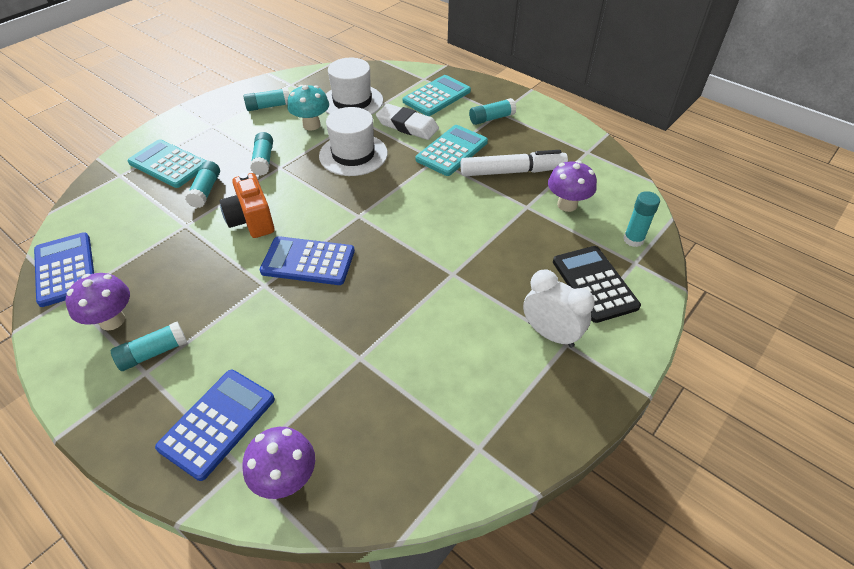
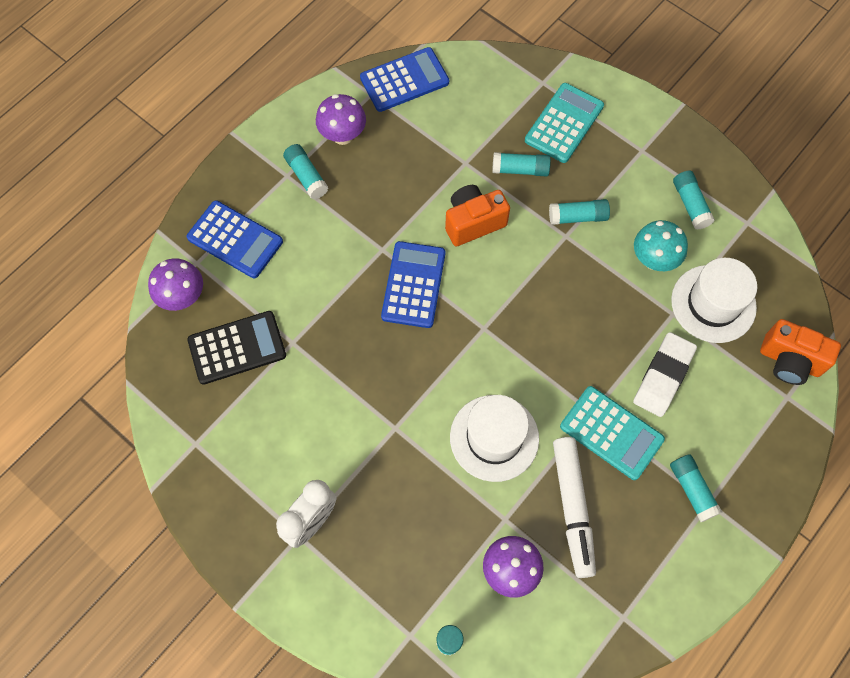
camera: 90 degrees right, 20 degrees up
(353, 154) = (595, 314): white hat -> white hat (494, 438)
(398, 76) = (789, 361): none -> orange camera
(437, 96) = (740, 415): turquoise calculator -> none
(594, 284) = (378, 580): black calculator -> black calculator (237, 348)

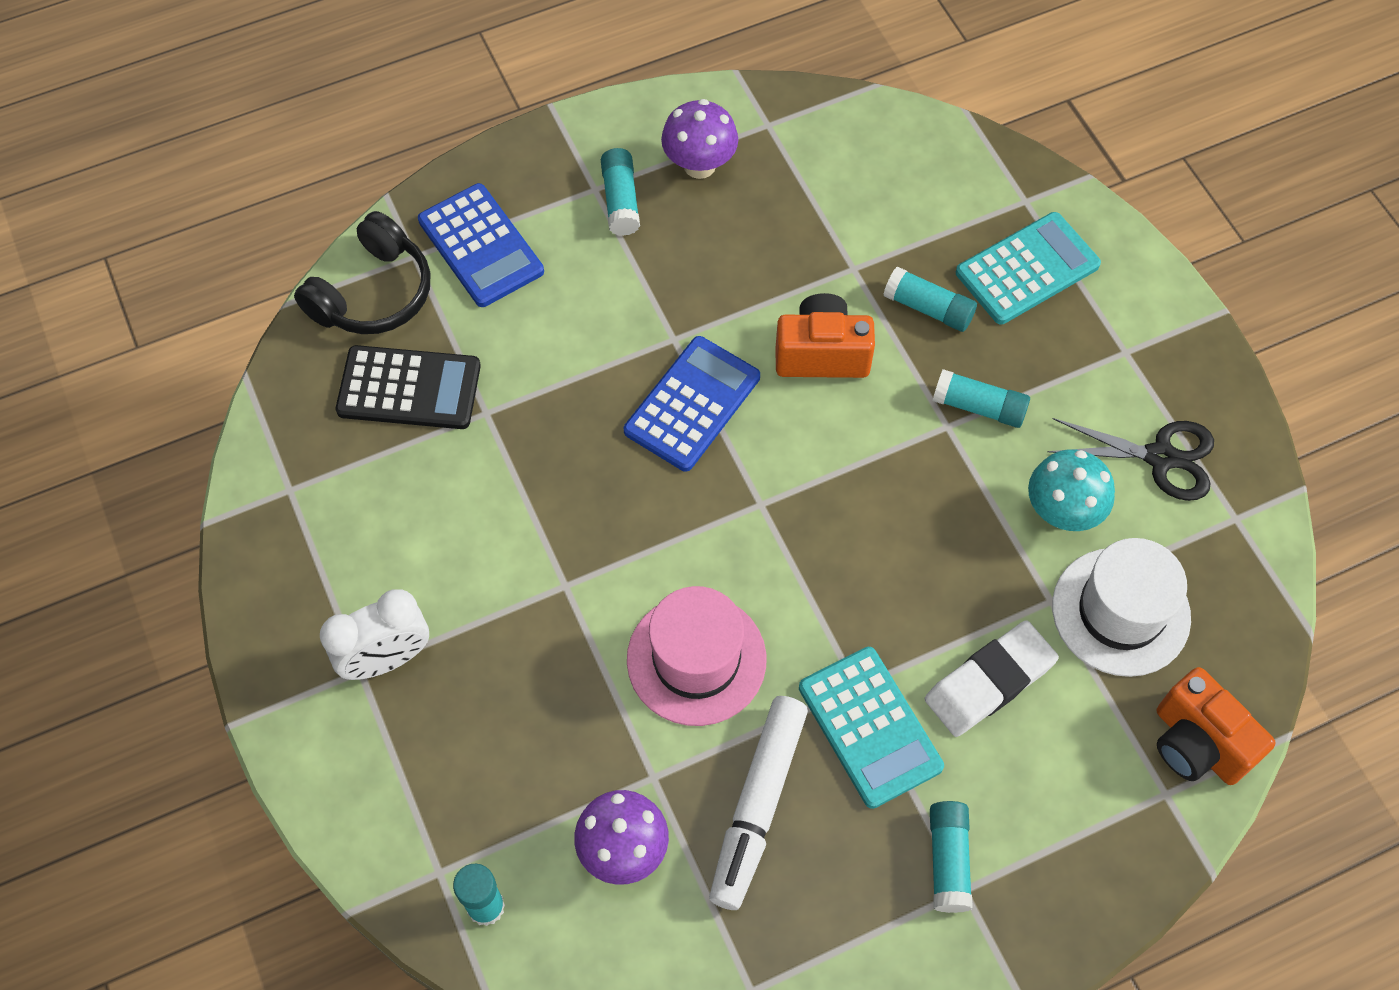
camera: 25 degrees right, 5 degrees down
(183, 297) = (373, 293): purple mushroom -> black headphones
(404, 80) = (825, 123): blue calculator -> none
(494, 438) = (696, 659): white hat -> pink hat
(690, 204) = (1160, 457): turquoise glue stick -> black scissors

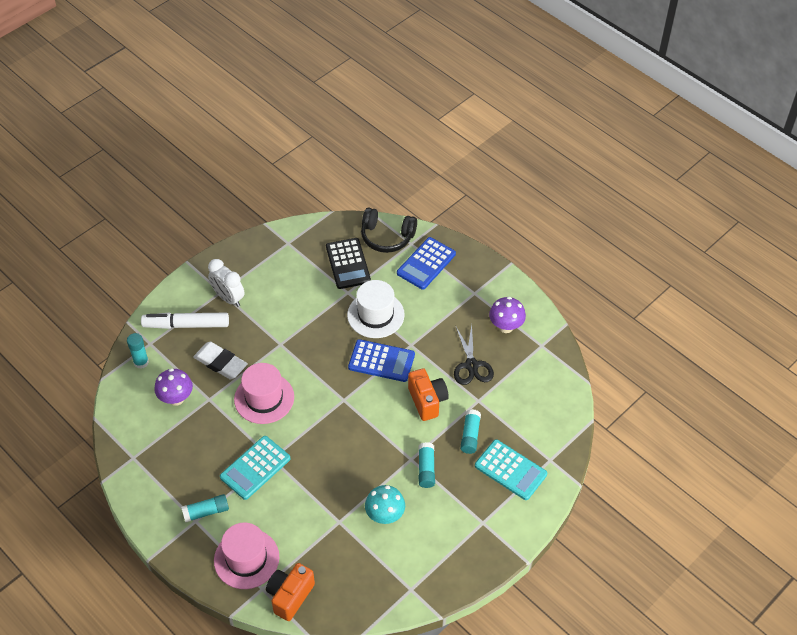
camera: 70 degrees right, 10 degrees down
(621, 200) = (473, 304): turquoise glue stick -> none
(757, 805) = (208, 438): white marker -> white marker (186, 325)
(989, 682) = (291, 507): white eraser -> white eraser (220, 363)
(1088, 806) = (246, 559): none -> pink hat
(1120, 611) = (344, 551): white hat -> white hat (375, 315)
(1160, 457) = (430, 550): black scissors -> black scissors (471, 365)

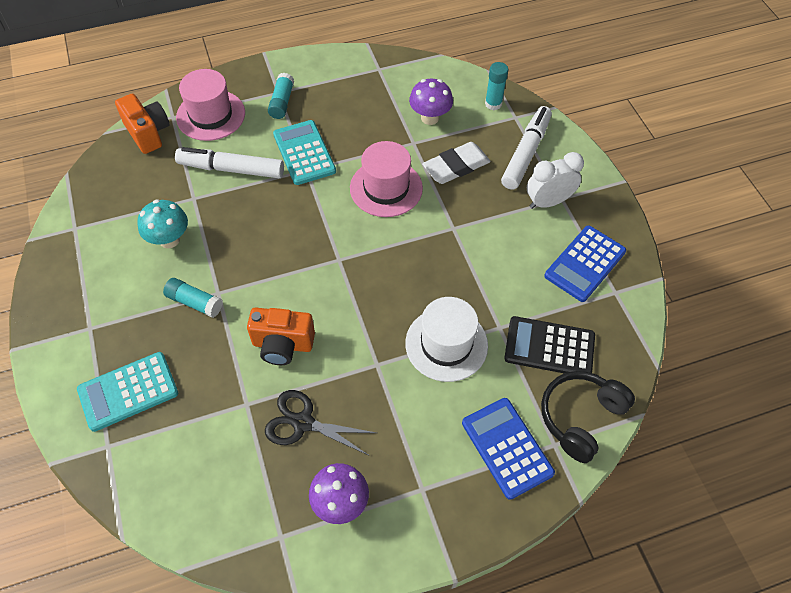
camera: 115 degrees right, 5 degrees up
(297, 511) = (231, 169): none -> white marker
(381, 361) = (370, 320): blue calculator -> blue calculator (585, 264)
(470, 435) = (204, 369): turquoise glue stick -> none

